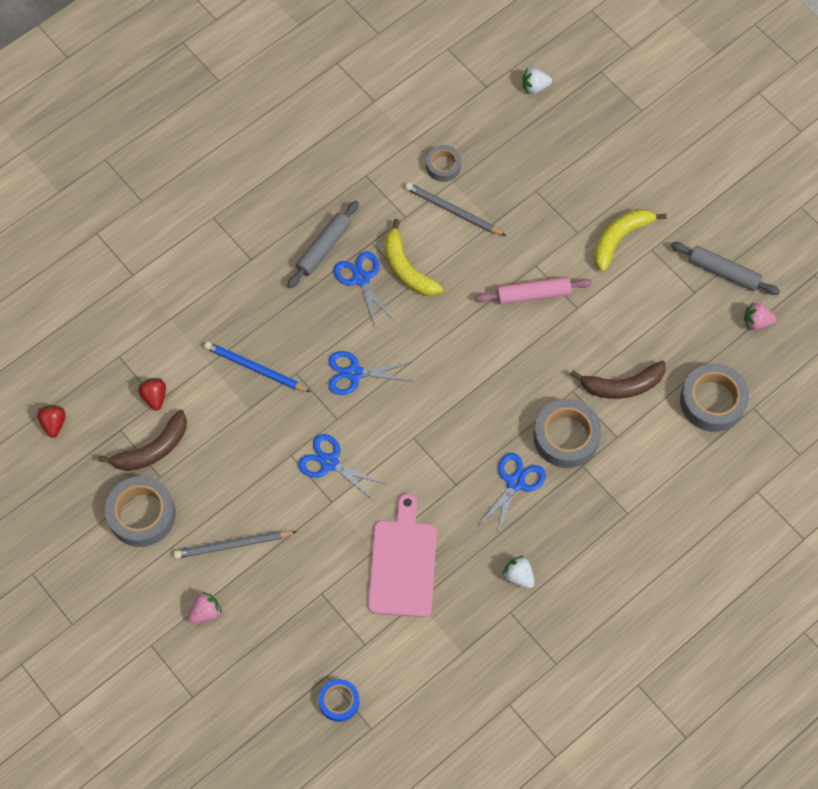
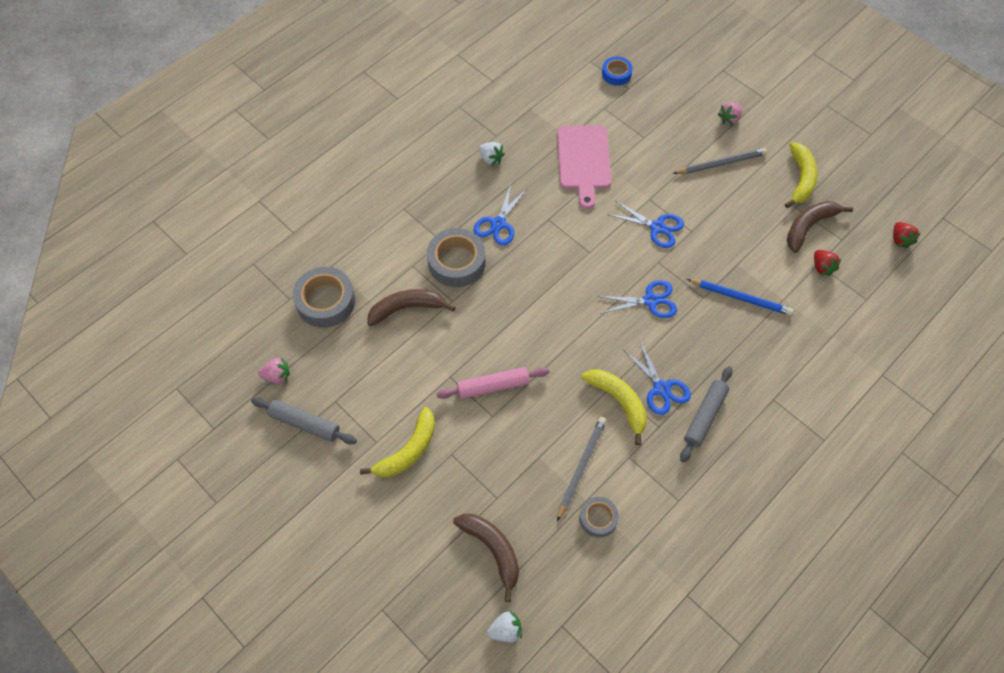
camera: 175 degrees right, 5 degrees down
(142, 514) = (800, 179): grey tape -> yellow banana
(453, 211) = (581, 467): grey pencil -> grey pencil turned 90 degrees counterclockwise
(542, 148) = (492, 550): none -> brown banana

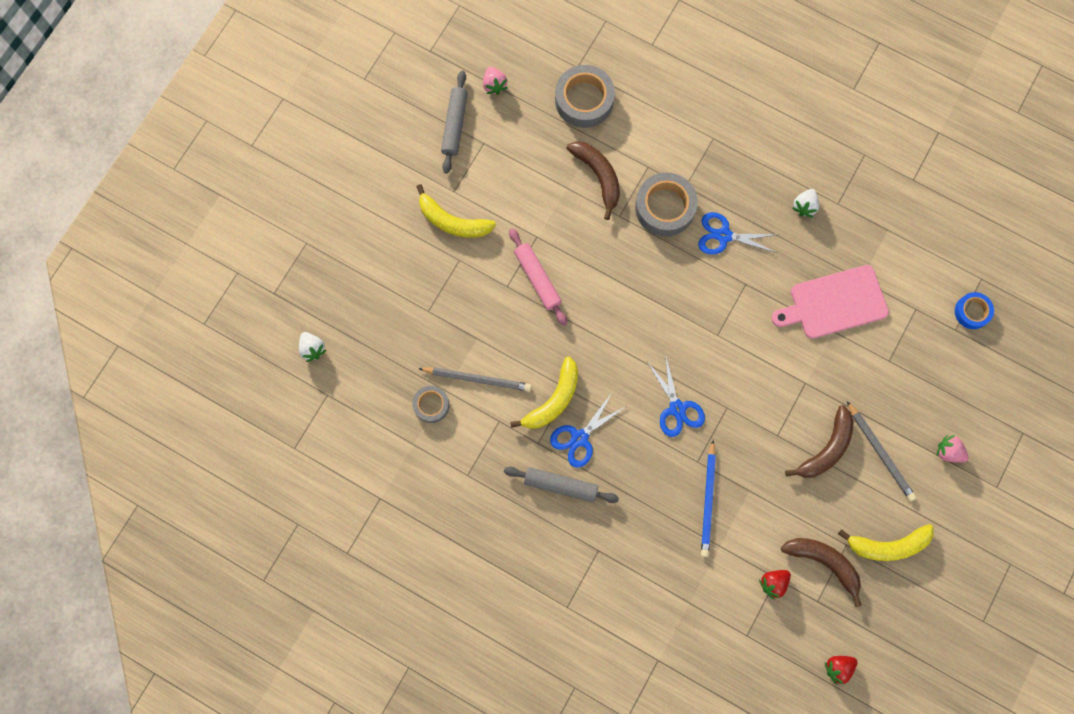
camera: 75 degrees right, 15 degrees up
(492, 550) = (379, 319): brown banana -> brown banana (826, 448)
(657, 227) = (770, 398): blue scissors -> none

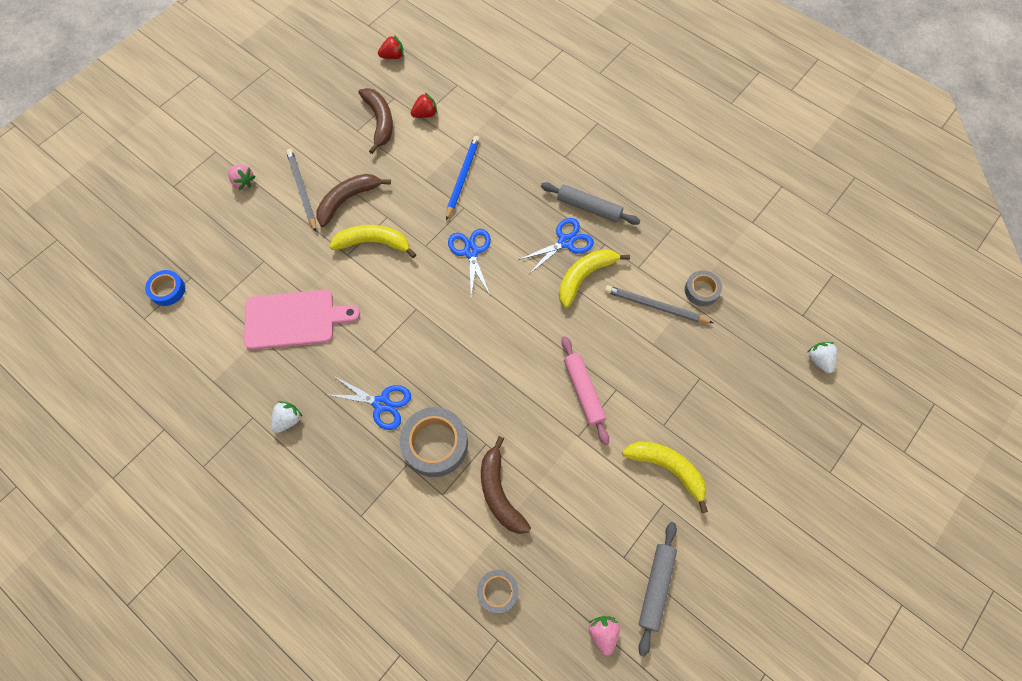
camera: 170 degrees left, 10 degrees down
(584, 100) = (498, 592): grey tape -> grey tape, size x0.58
(824, 562) = (380, 121): brown banana -> brown banana turned 150 degrees counterclockwise
(888, 545) = (323, 125): yellow banana -> yellow banana (373, 243)

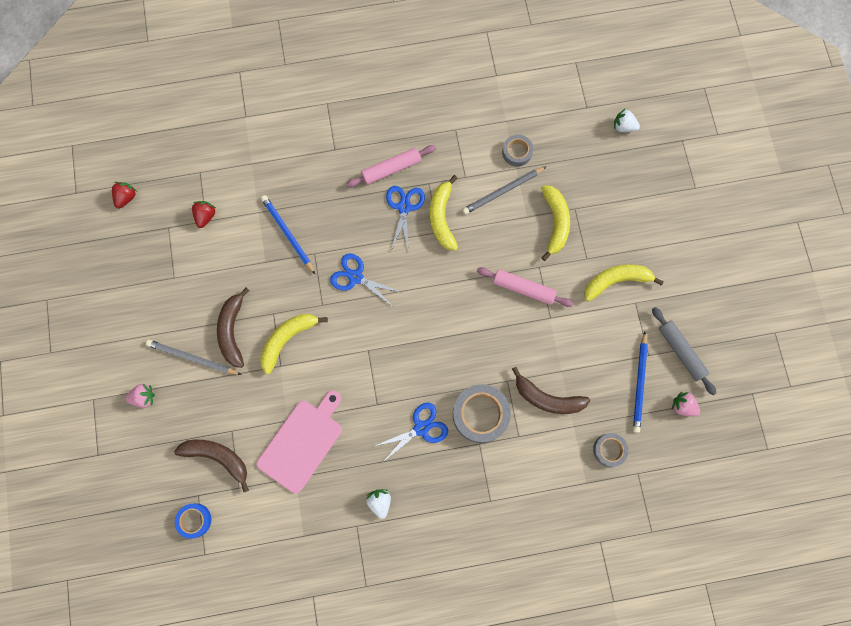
camera: 50 degrees left, 10 degrees up
(380, 121) = (181, 254): brown banana -> brown banana (217, 457)
(588, 570) = (639, 383): none -> blue pencil
(589, 208) = (391, 169): grey rolling pin -> pink rolling pin
(670, 371) = (555, 223): none -> yellow banana

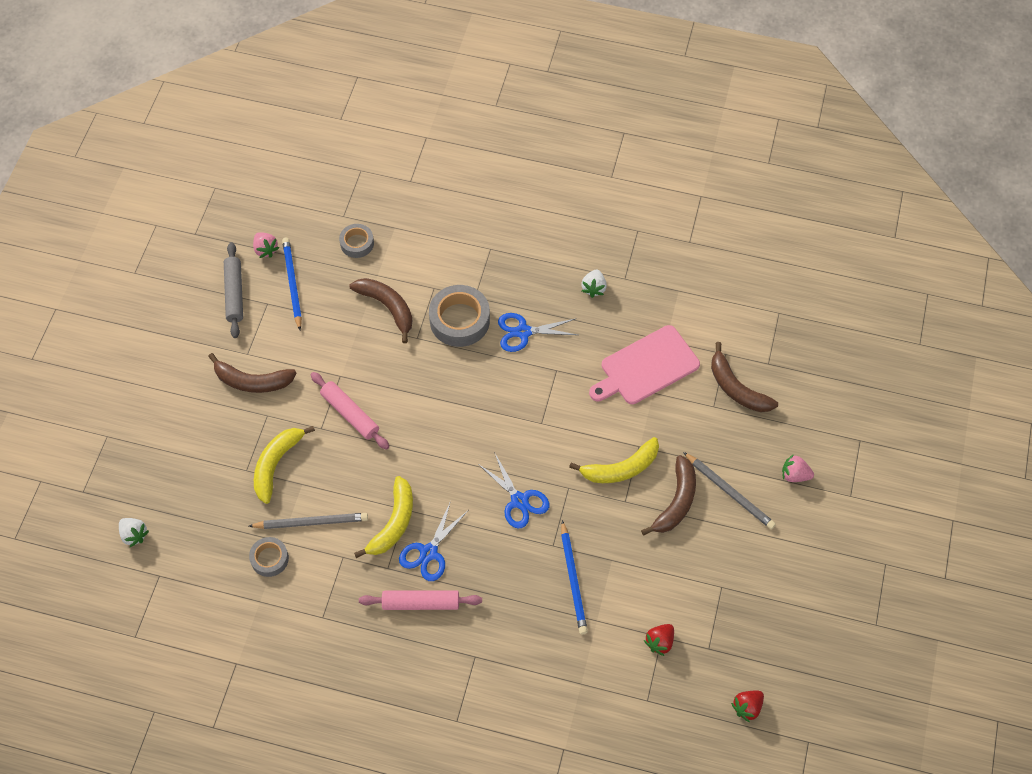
camera: 155 degrees left, 15 degrees down
(194, 520) = (779, 344): blue tape -> none
(616, 281) = (252, 381): yellow banana -> brown banana
(639, 383) = (292, 284): blue pencil -> blue pencil turned 45 degrees counterclockwise

